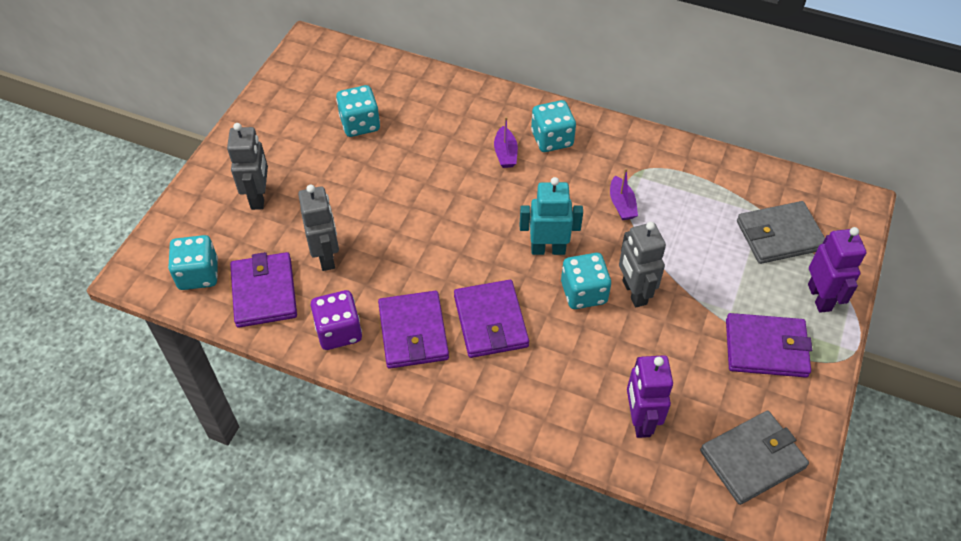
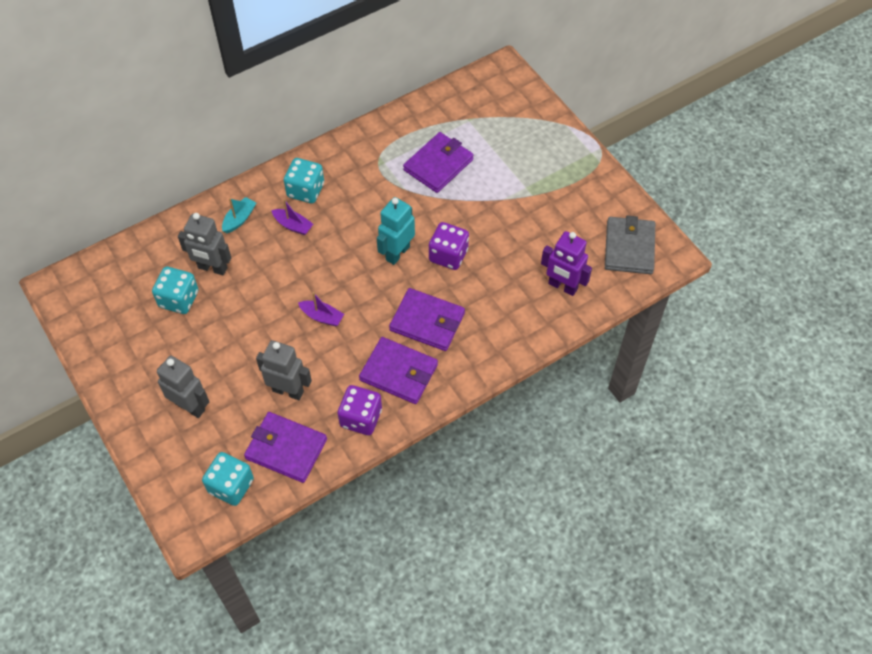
camera: 55 degrees left, 5 degrees up
(477, 113) = (239, 219): none -> turquoise boat
(583, 292) = (448, 255): turquoise dice -> purple dice
(621, 204) = (397, 188): purple boat -> purple boat (322, 317)
(634, 292) = (471, 228): grey robot -> grey robot (212, 268)
(766, 348) = (564, 189): purple wallet -> purple wallet (438, 165)
(779, 235) = (493, 124): grey wallet -> none
(820, 297) = (552, 137): purple robot -> none

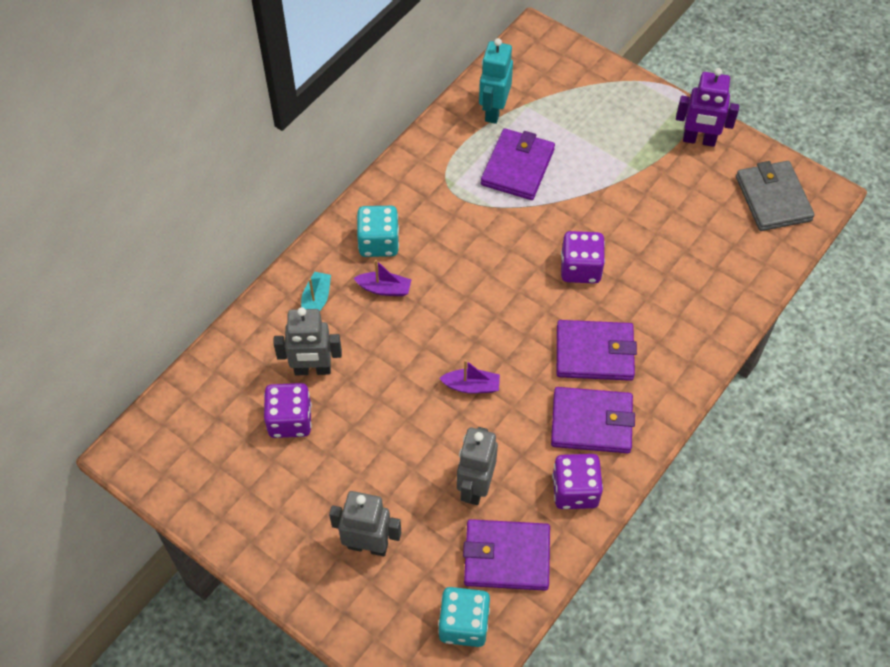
camera: 20 degrees left, 0 degrees up
(179, 299) = (290, 420): turquoise dice -> purple dice
(288, 390) = (475, 487): grey robot -> grey robot turned 75 degrees counterclockwise
(397, 253) = (521, 283): turquoise robot -> turquoise robot (493, 111)
(562, 286) = (723, 265): purple robot -> purple robot (699, 140)

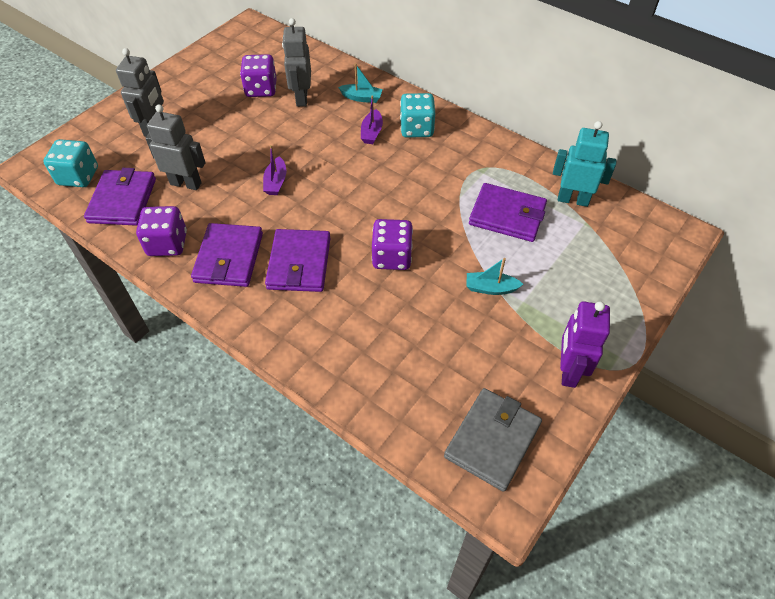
camera: 90 degrees right, 5 degrees down
(614, 188) = (490, 288): none -> turquoise boat
(773, 199) = (492, 440): grey wallet -> grey wallet turned 45 degrees counterclockwise

